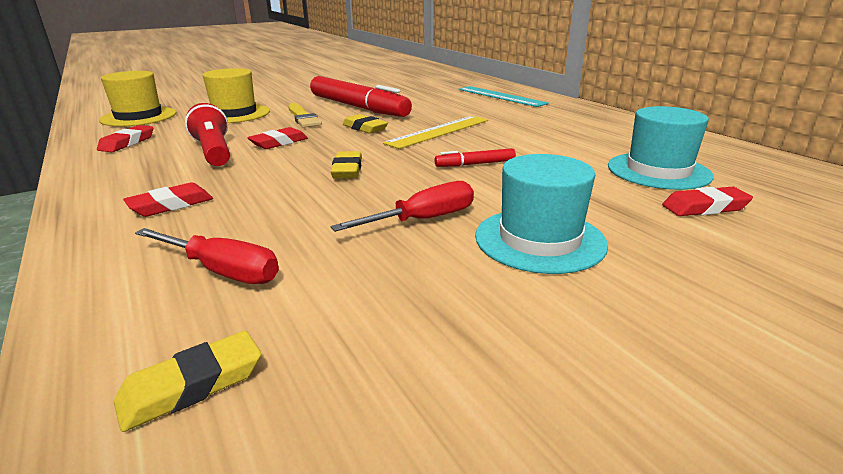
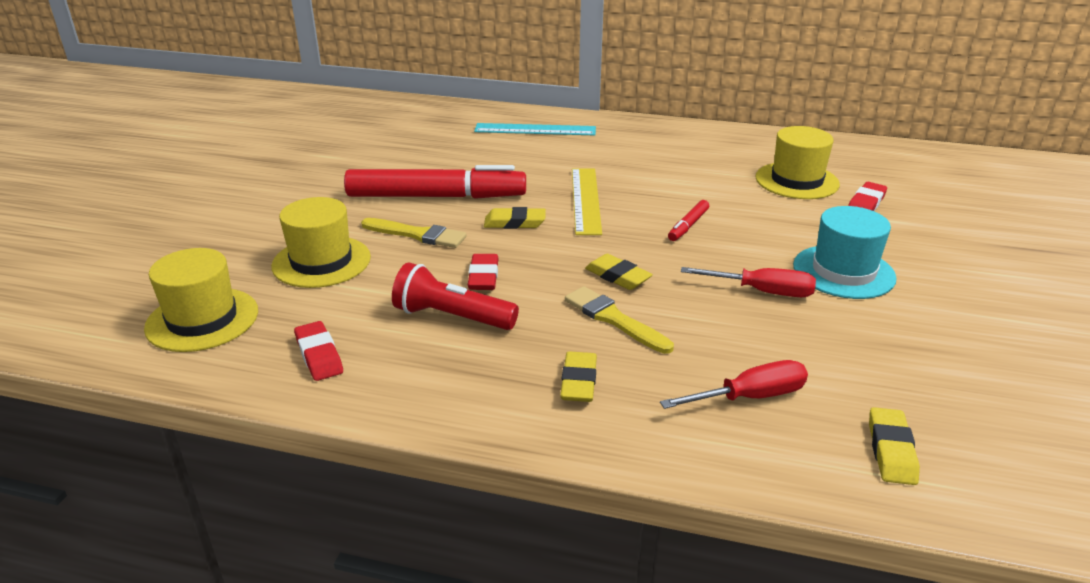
camera: 45 degrees left, 5 degrees up
(171, 205) = (578, 382): red eraser -> yellow eraser
(281, 187) = (614, 319): none -> yellow brush
(424, 219) = (763, 292): red screwdriver -> red screwdriver turned 90 degrees clockwise
(658, 171) = (796, 181): turquoise hat -> yellow hat

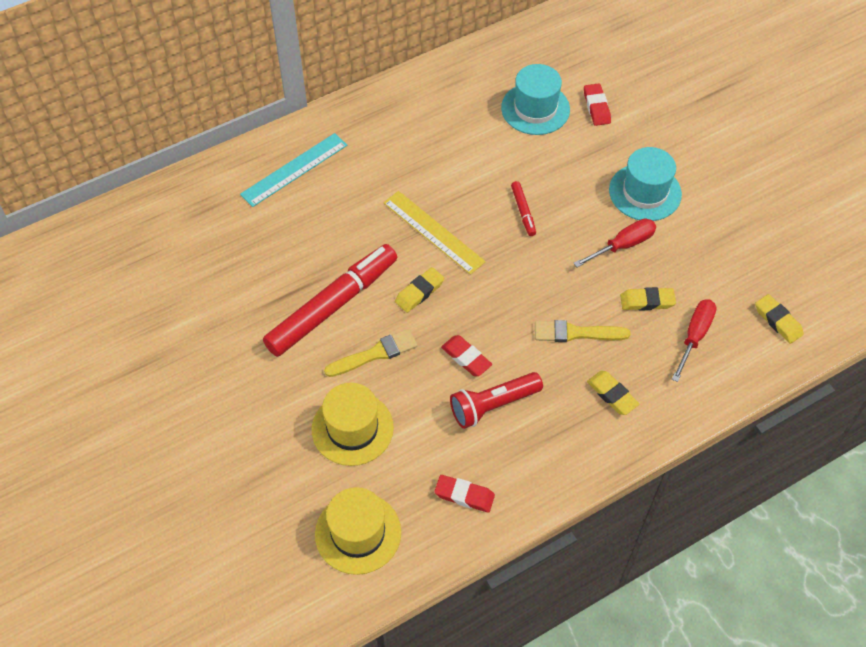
camera: 45 degrees left, 25 degrees up
(617, 276) = (538, 295): yellow eraser -> yellow eraser (647, 301)
(796, 181) = (535, 109): yellow hat -> turquoise hat

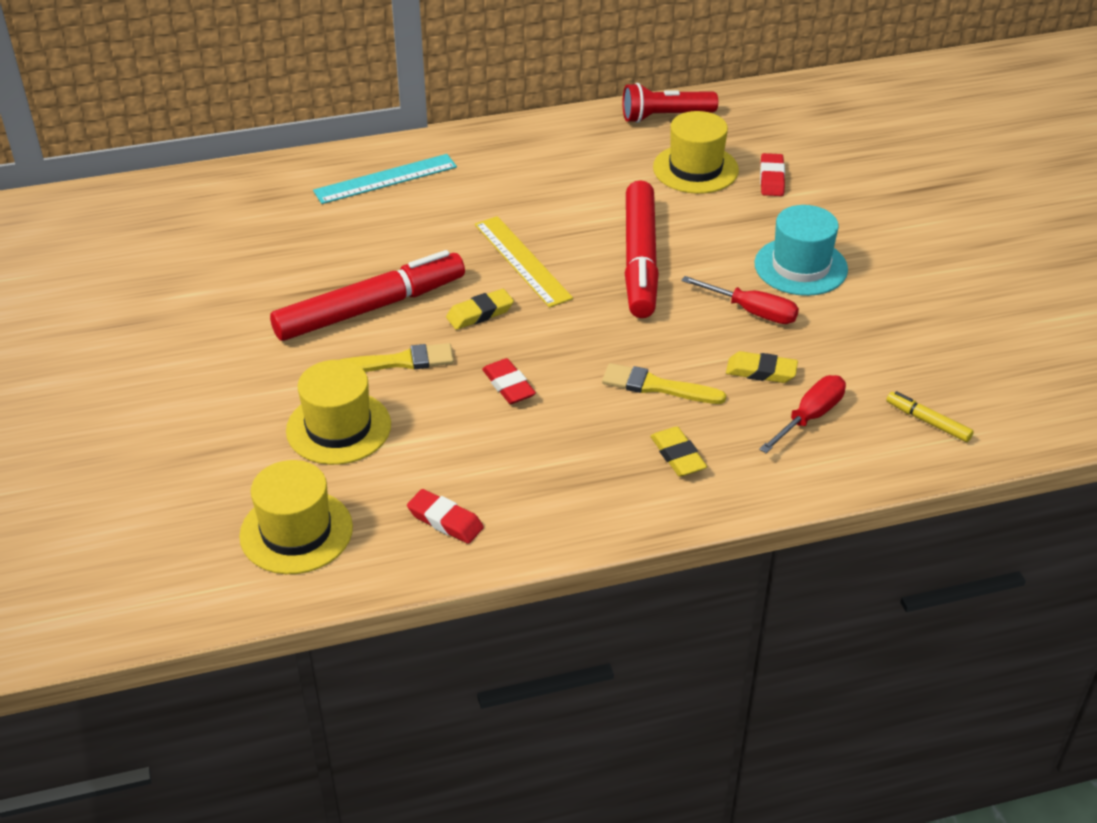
camera: 15 degrees right, 15 degrees down
(493, 405) = (521, 437): red flashlight -> red flashlight (665, 116)
(523, 211) = (640, 260): red marker -> red marker, size x2.39
(535, 109) = (695, 169): turquoise hat -> yellow hat
(623, 245) = (753, 312): red screwdriver -> red screwdriver turned 45 degrees clockwise
(778, 321) = (928, 421): yellow eraser -> yellow marker

